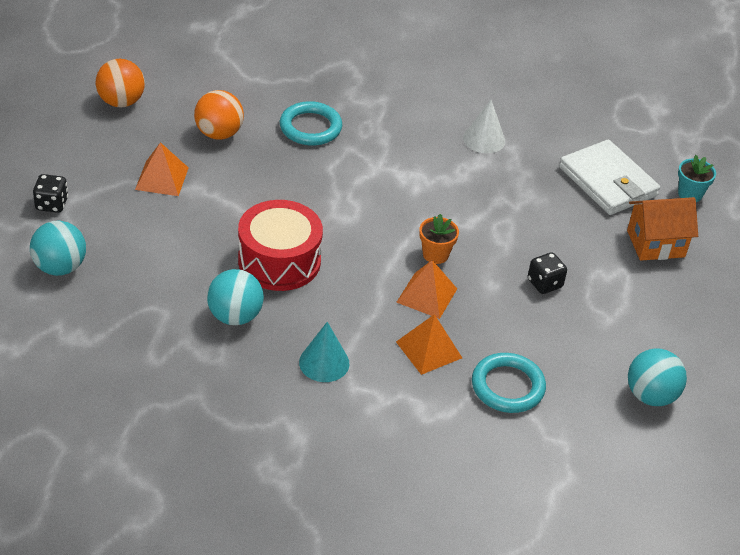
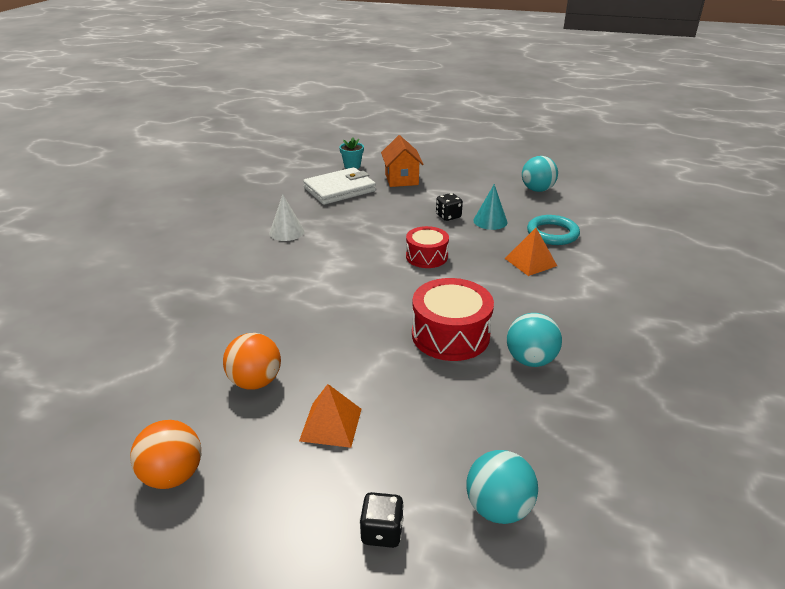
camera: 85 degrees left, 10 degrees down
(310, 127) = (256, 319): turquoise ring -> none
(324, 362) = (565, 309): turquoise cone -> turquoise cone (490, 221)
(427, 295) = (473, 261): orange pyramid -> none
(435, 254) = (426, 256): orange flower pot -> red drum

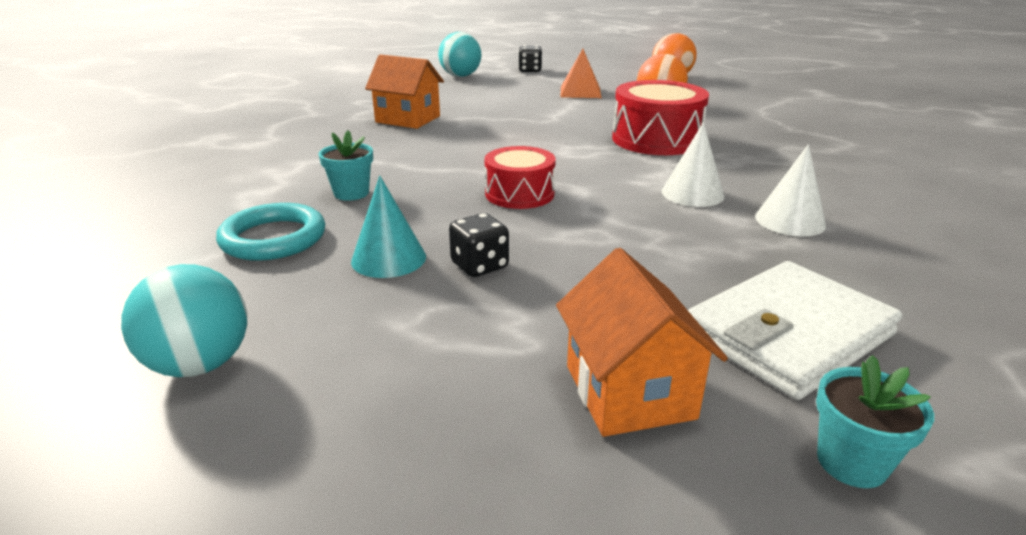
camera: 175 degrees right, 5 degrees down
(322, 252) = (692, 193): none -> white cone
(450, 335) = (485, 129): red drum -> red drum (656, 139)
(530, 262) = (351, 193): orange pyramid -> turquoise flower pot
(530, 360) = (408, 119): turquoise ball -> orange house

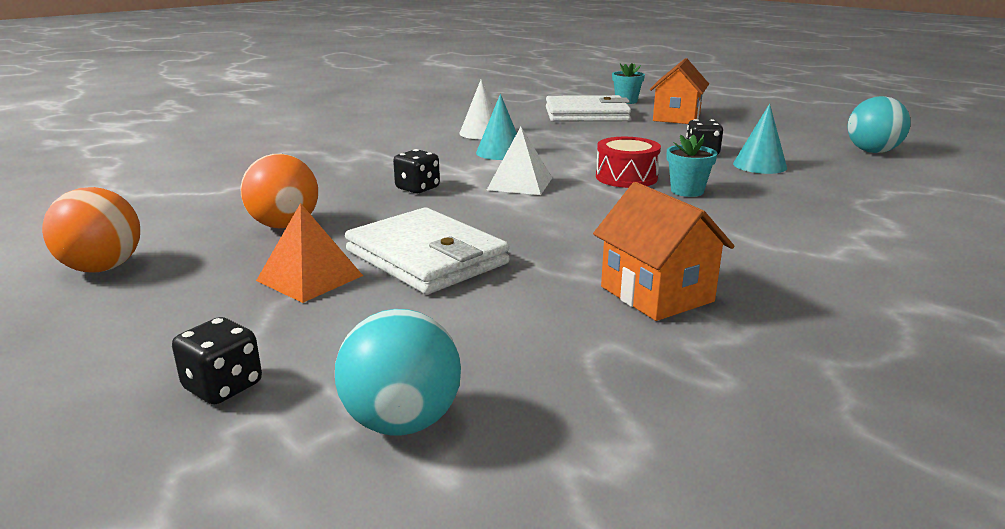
camera: 145 degrees left, 5 degrees down
(273, 238) = (849, 191): turquoise ring -> none
(351, 193) = (778, 208): turquoise flower pot -> turquoise flower pot (687, 191)
(549, 108) = (426, 257): none -> white wallet
(596, 162) = (520, 183): none -> white pyramid
(656, 139) = (417, 188): red drum -> black dice
(692, 193) = (500, 152): white cone -> turquoise cone

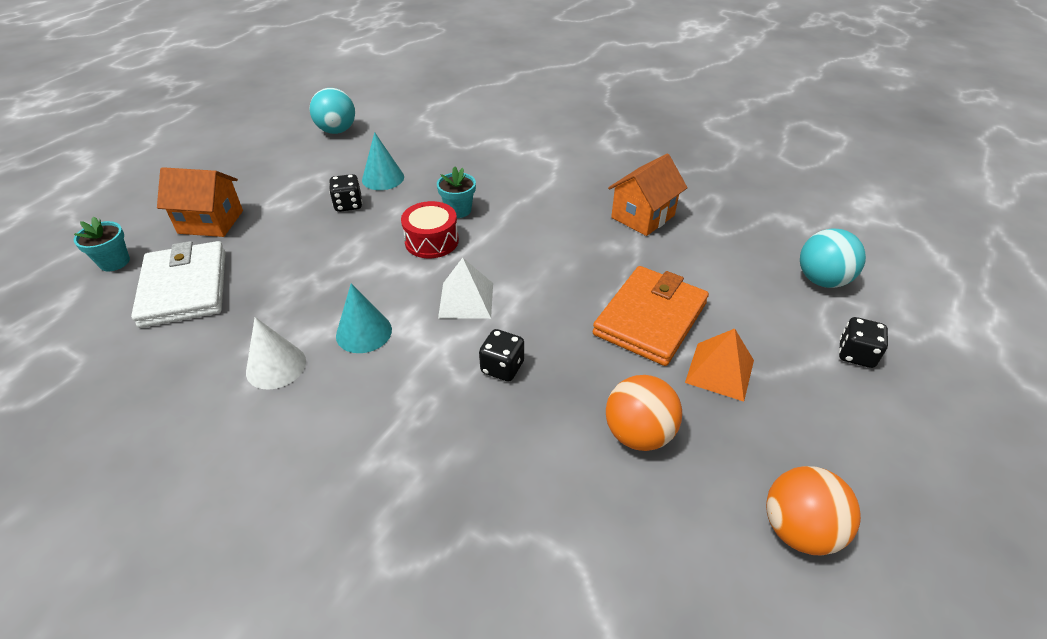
camera: 105 degrees left, 20 degrees up
(426, 257) = (650, 319): white wallet -> orange wallet

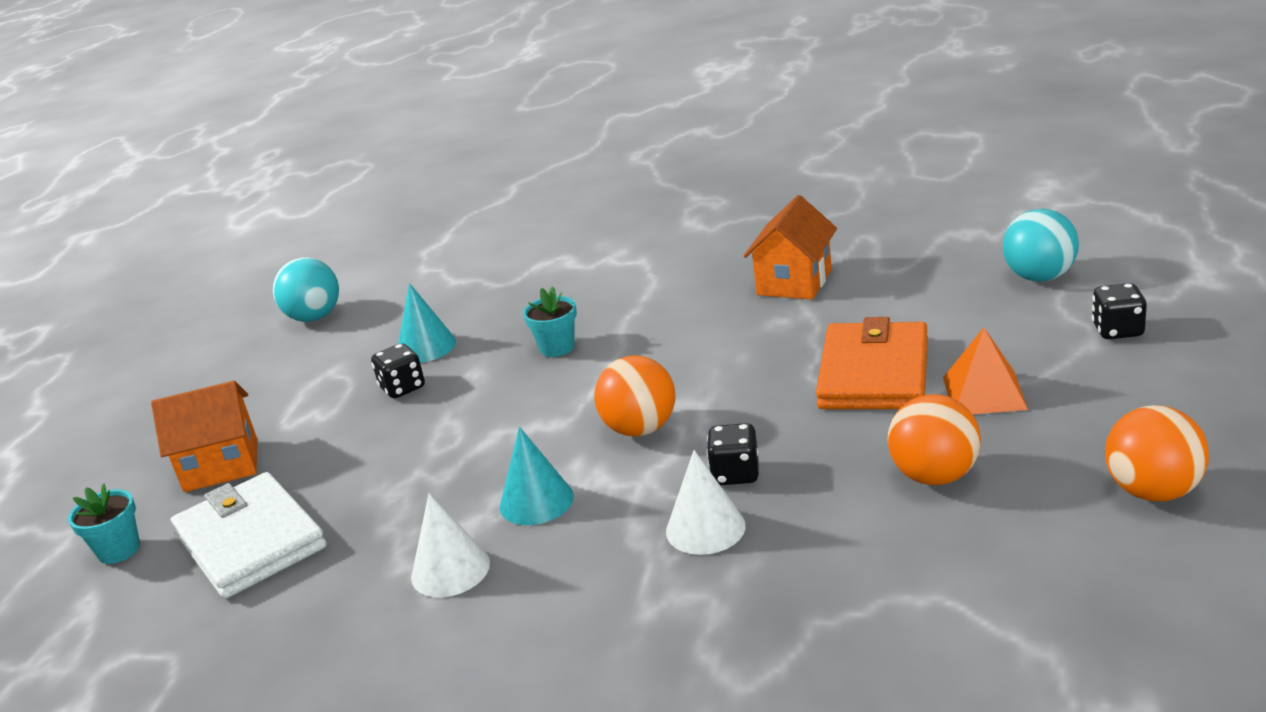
camera: 15 degrees left, 15 degrees down
(431, 241) = (548, 388): red drum -> none
(452, 407) = (705, 528): none -> white cone
(466, 300) = (640, 429): white pyramid -> orange ball

